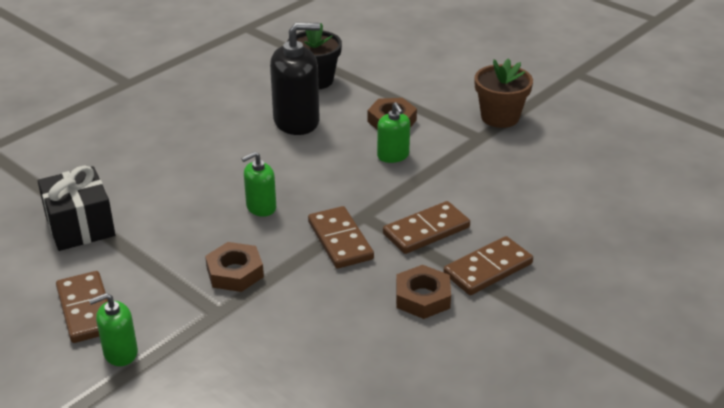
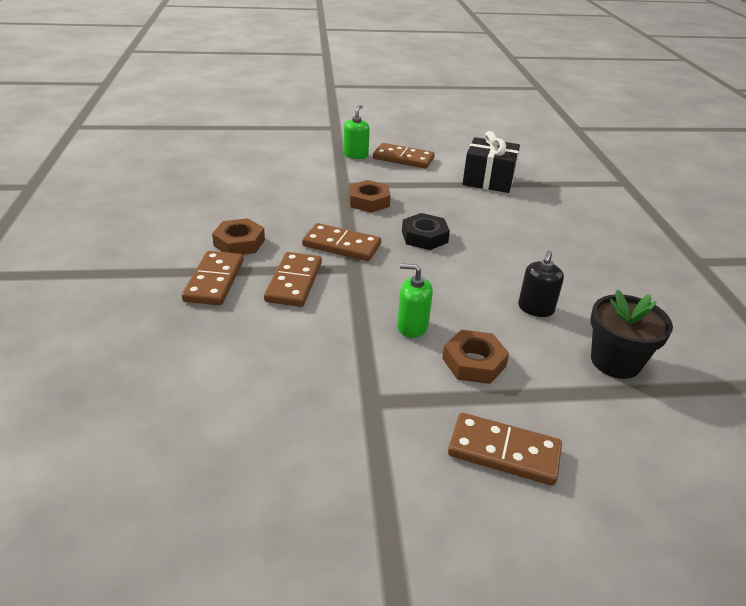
camera: 130 degrees right, 0 degrees up
(261, 207) = (424, 237): green soap dispenser -> black nut
(296, 121) = (535, 308): black soap dispenser -> black soap dispenser, size x0.56
(446, 87) = (504, 452): none -> brown domino
(500, 117) = (389, 447): brown flower pot -> none

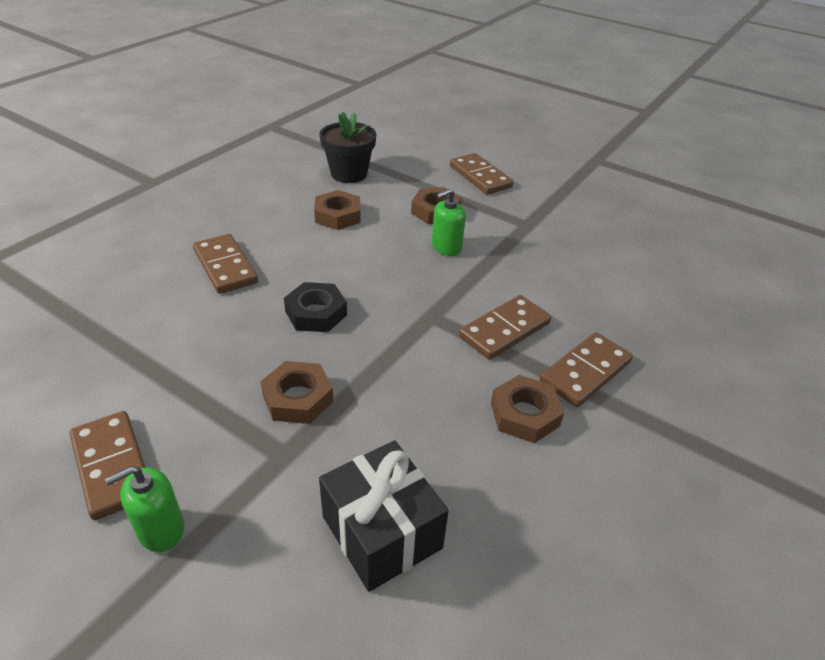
camera: 140 degrees left, 5 degrees up
(341, 245) = (413, 348): brown domino -> brown domino (225, 266)
(412, 326) = (446, 247): green soap dispenser -> green soap dispenser turned 90 degrees clockwise
(488, 180) = (102, 349): black gift -> black gift (382, 532)
(535, 308) = (338, 215): black soap dispenser -> brown nut

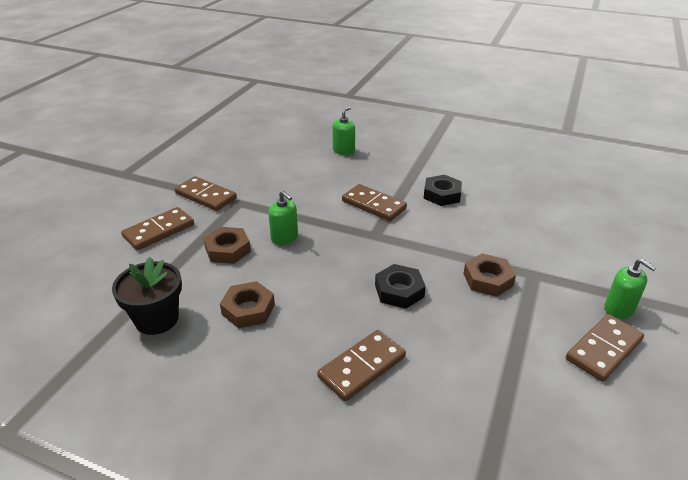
camera: 100 degrees left, 5 degrees down
(382, 532) = (550, 231): black gift -> none
(524, 414) = (442, 194): brown nut -> black nut
(585, 372) = (396, 177): brown domino -> brown domino (206, 196)
(674, 330) = (343, 151): none -> green soap dispenser

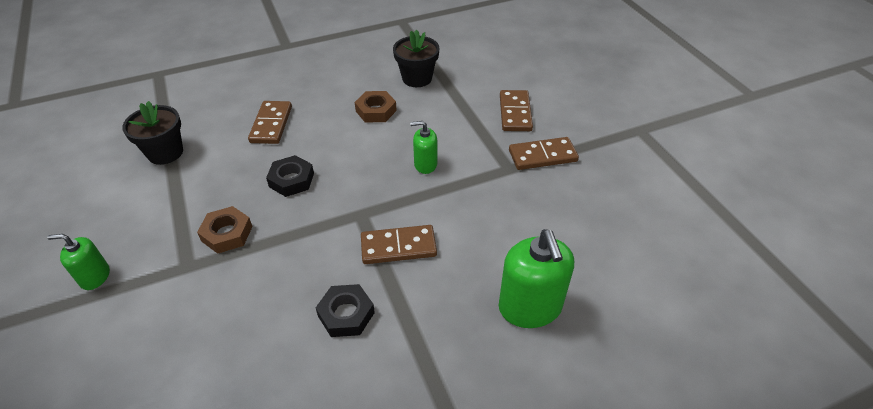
camera: 135 degrees right, 10 degrees up
(227, 250) = (448, 131): brown nut -> none
(343, 151) = (530, 307): green soap dispenser -> green soap dispenser, size x1.79
(509, 411) = (165, 153): none -> black flower pot
(604, 350) = (105, 229): brown domino -> none

